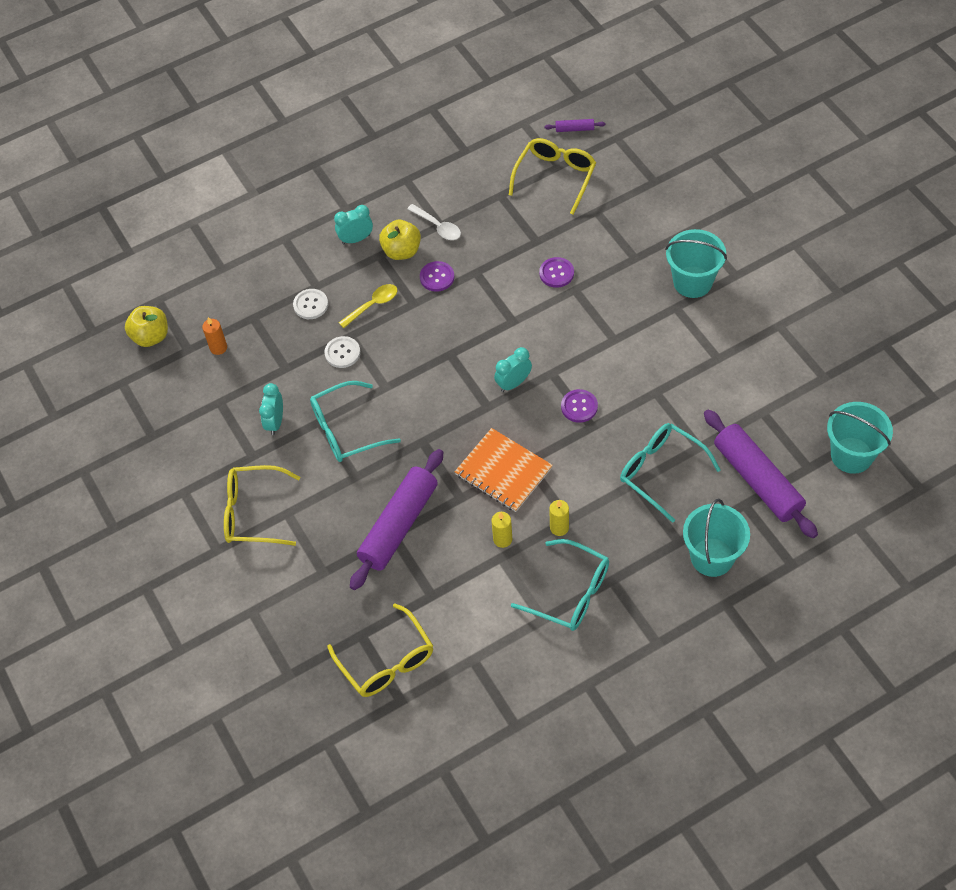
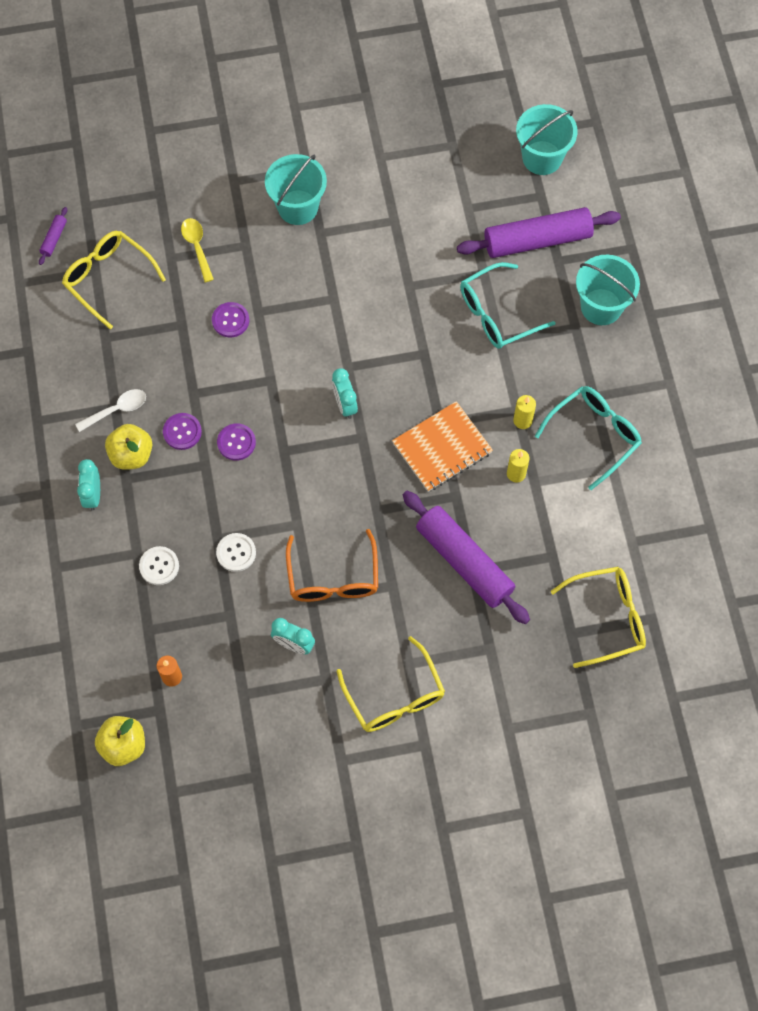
camera: 75 degrees left, 10 degrees up
(253, 512) = (395, 696): yellow glasses -> yellow glasses turned 45 degrees counterclockwise
(345, 430) = (333, 578): turquoise glasses -> orange glasses
(373, 305) = (188, 504): yellow spoon -> yellow spoon (197, 247)
(579, 407) = (397, 356): purple button -> purple button (236, 442)

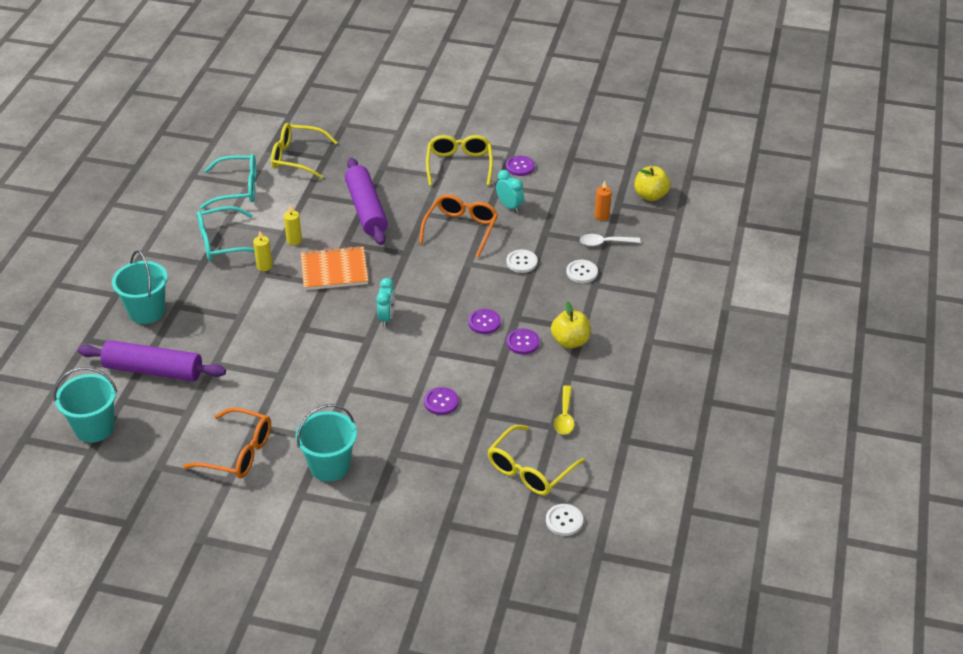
camera: 155 degrees left, 25 degrees down
(54, 238) = (564, 521): purple rolling pin -> white button
(93, 495) = (612, 327): turquoise clock -> none
(108, 278) = (529, 470): yellow glasses -> yellow glasses turned 60 degrees clockwise
(117, 410) = (568, 373): white spoon -> white spoon (605, 243)
(197, 247) = (437, 467): yellow spoon -> yellow spoon (564, 416)
(315, 728) = (520, 167): none -> purple button
(391, 187) = (238, 452): none -> orange glasses
(497, 314) = (228, 333): turquoise glasses -> turquoise glasses (238, 189)

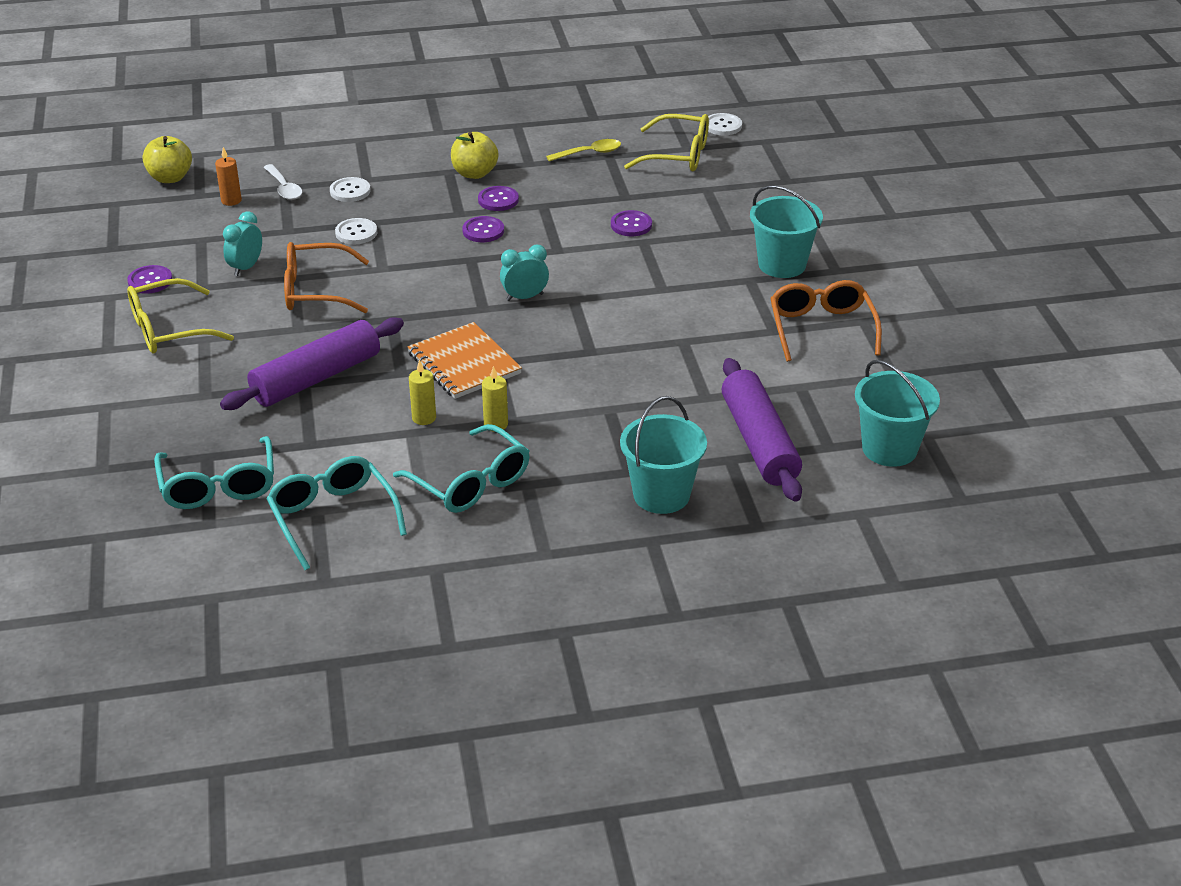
camera: 115 degrees left, 5 degrees down
(296, 157) = (218, 486): yellow glasses -> turquoise glasses

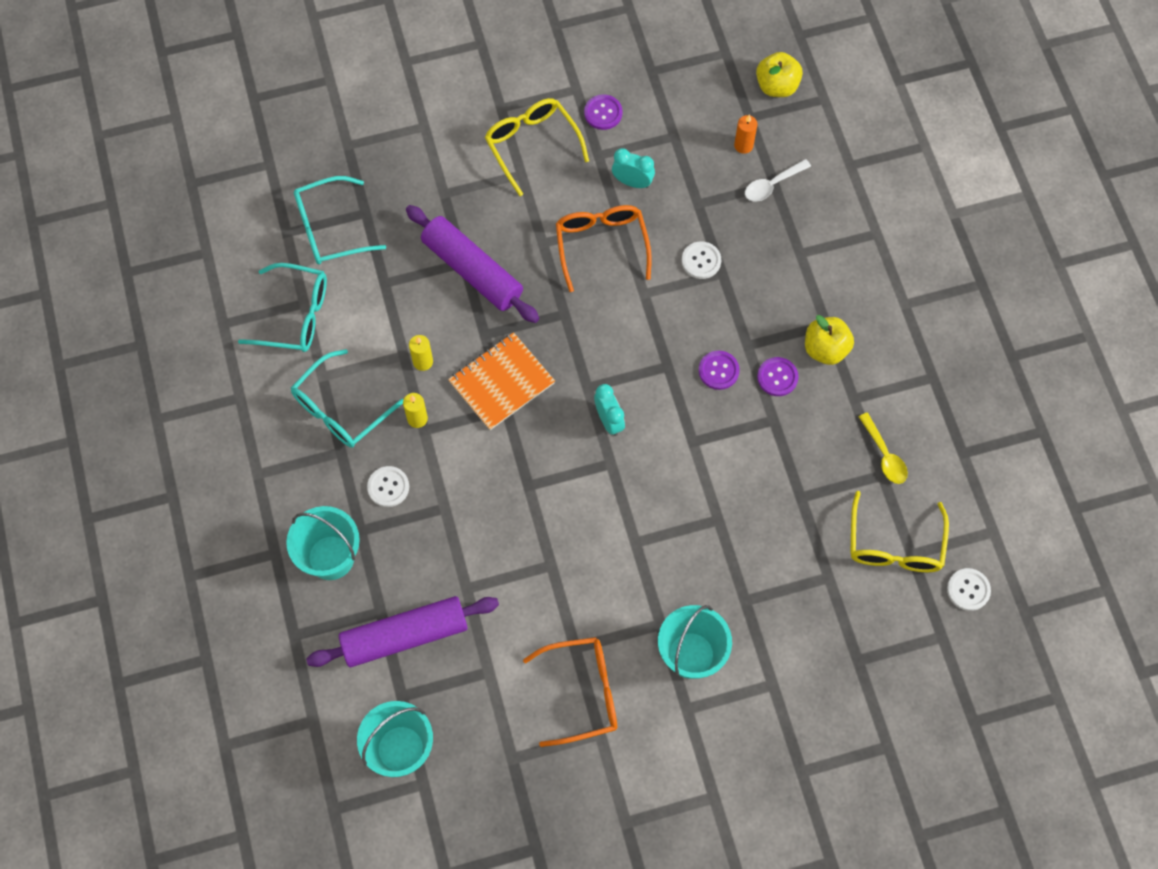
camera: 85 degrees right, 30 degrees up
(332, 517) = (296, 315): turquoise glasses -> turquoise glasses turned 45 degrees clockwise
(350, 191) = (775, 242): white button -> white button (388, 487)
(631, 225) = (747, 506): purple button -> none

